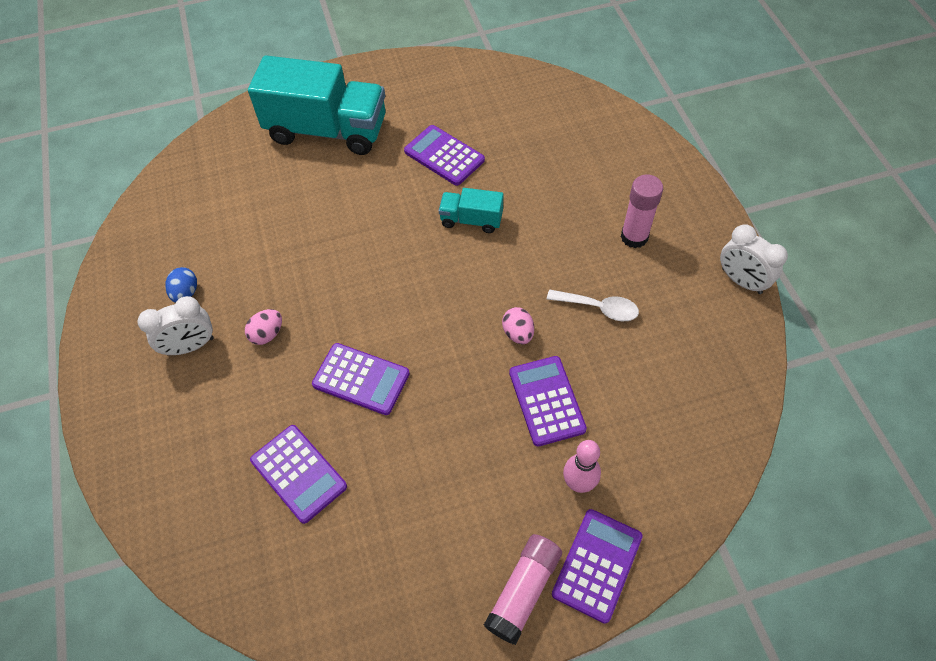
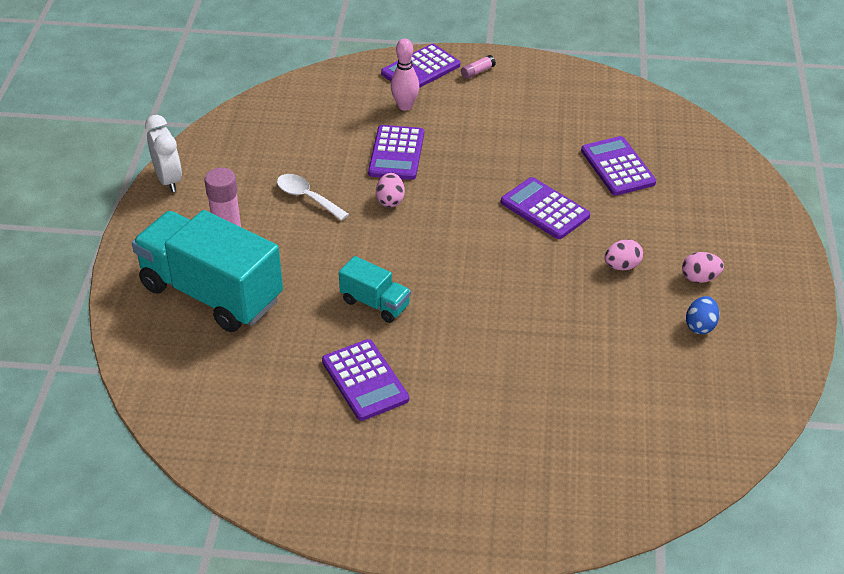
camera: 160 degrees left, 15 degrees down
(190, 346) = (700, 278): white clock -> pink egg
(327, 130) = (492, 462): turquoise truck -> turquoise truck (211, 293)
(523, 591) = (477, 72): pink glue stick -> pink glue stick, size x0.49

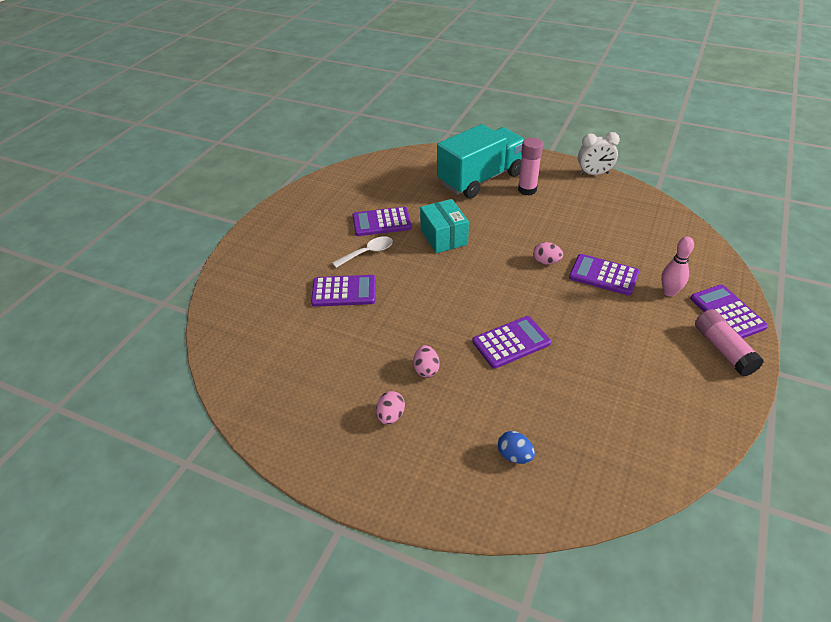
camera: 110 degrees right, 0 degrees up
(307, 197) = (560, 225): white spoon -> white spoon (367, 253)
(375, 303) = (444, 237): turquoise truck -> turquoise box
(477, 72) = (723, 350): pink glue stick -> pink glue stick, size x2.04
(617, 167) = (556, 409): purple calculator -> purple calculator (344, 291)
(700, 326) = (339, 395): blue egg -> blue egg (514, 456)

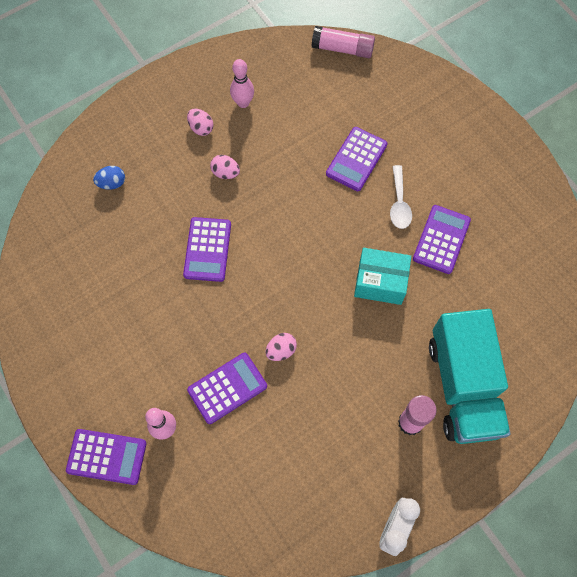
camera: 120 degrees right, 25 degrees up
(336, 397) = (243, 103): none -> pink bowling pin
(723, 350) = (77, 410): pink glue stick -> pink glue stick (342, 49)

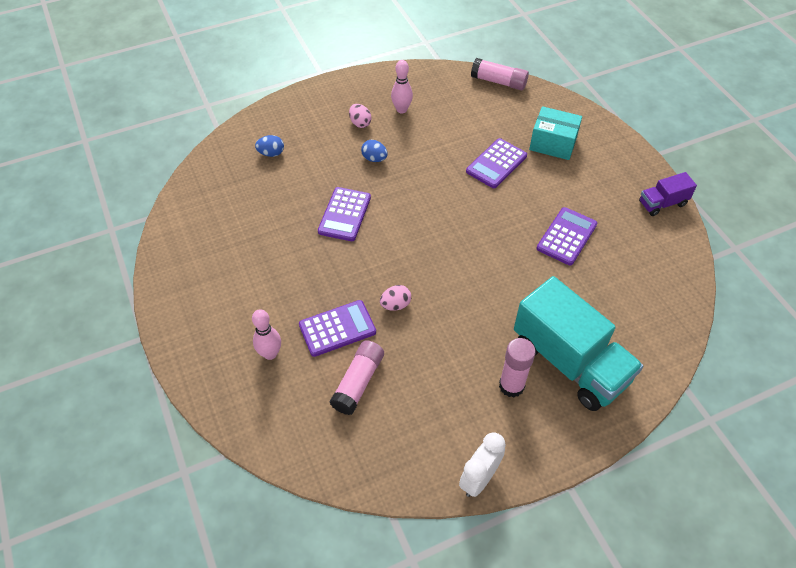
camera: 10 degrees right, 15 degrees down
(106, 457) = (208, 369): purple calculator -> none
(225, 173) = (374, 159): pink egg -> blue egg
(260, 445) = (358, 382): none -> pink glue stick
(380, 282) = (501, 263): turquoise box -> turquoise box (553, 143)
(399, 203) = (530, 202): white spoon -> none
(463, 386) = (570, 362): turquoise truck -> turquoise truck turned 45 degrees counterclockwise
(533, 183) = (662, 203): none -> purple truck

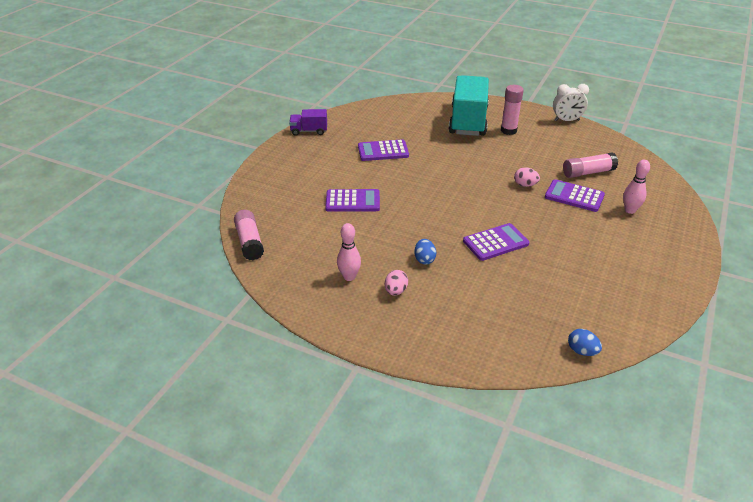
camera: 130 degrees left, 15 degrees down
(271, 153) = (499, 322): blue egg -> blue egg (582, 351)
(553, 143) = (300, 187): turquoise box -> none
(662, 203) = (309, 131): purple truck -> purple truck turned 150 degrees clockwise

